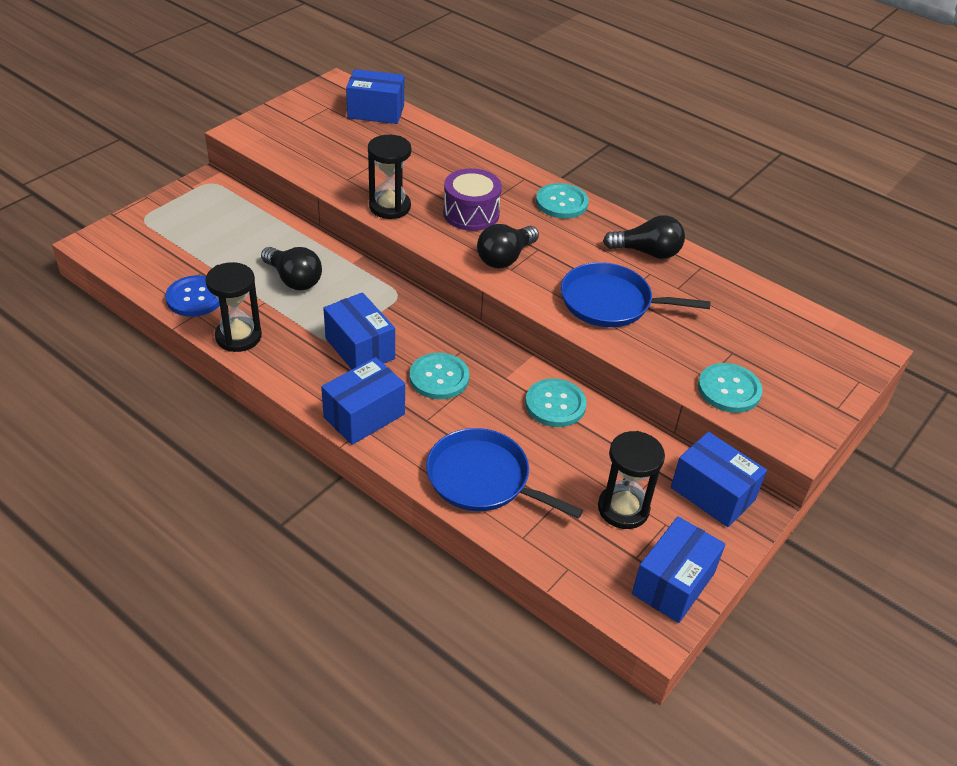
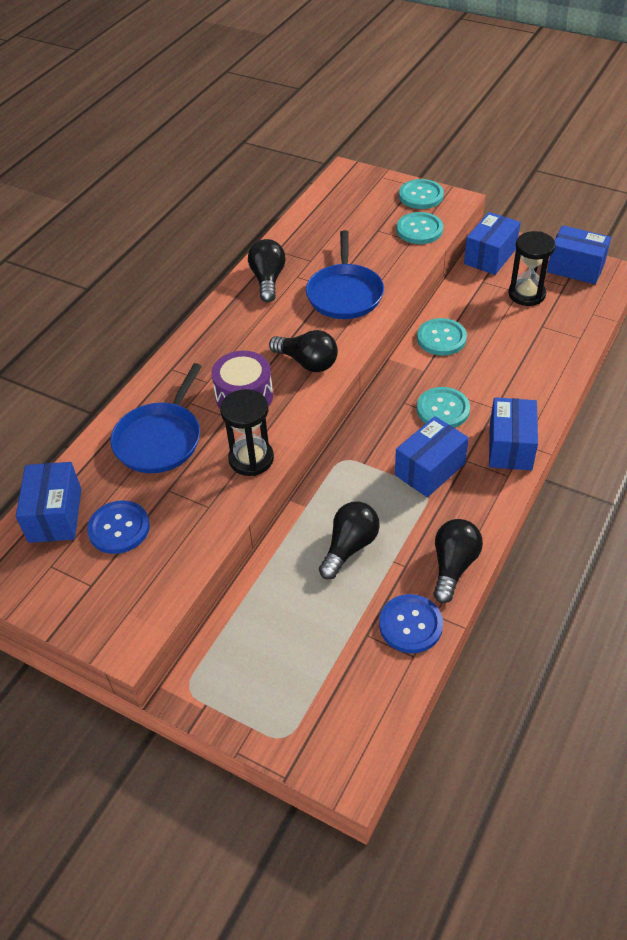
camera: 95 degrees left, 5 degrees up
(238, 337) = (453, 566): black hourglass -> black light bulb
(347, 137) = (119, 528): none -> blue button
(364, 416) = (510, 447): blue box -> blue box turned 60 degrees clockwise
(483, 479) = (539, 365): blue pan -> blue pan (160, 439)
(561, 203) = (207, 338): turquoise button -> turquoise button (421, 196)

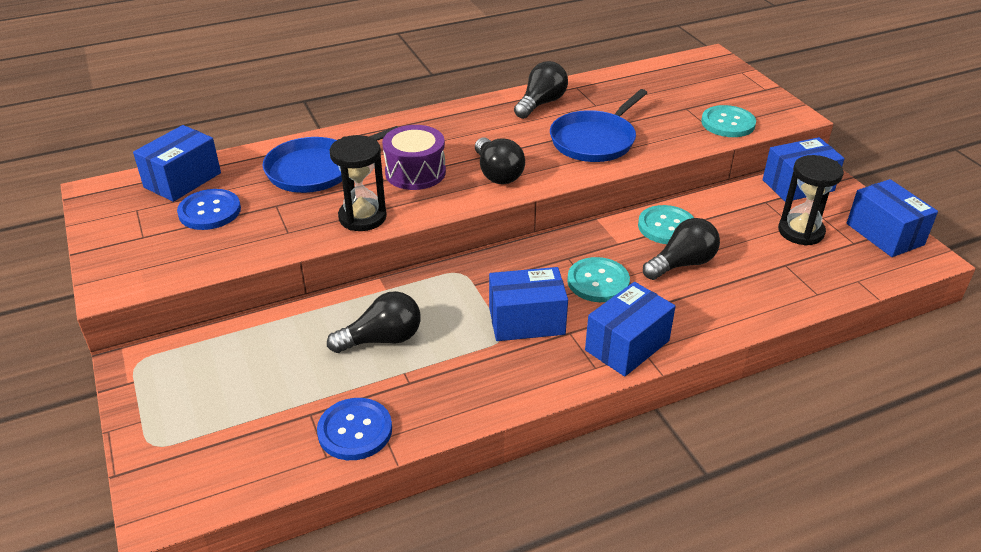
camera: 35 degrees right, 10 degrees down
(421, 196) = (762, 99): turquoise button -> none
(453, 566) = (451, 409): black light bulb -> black light bulb (682, 264)

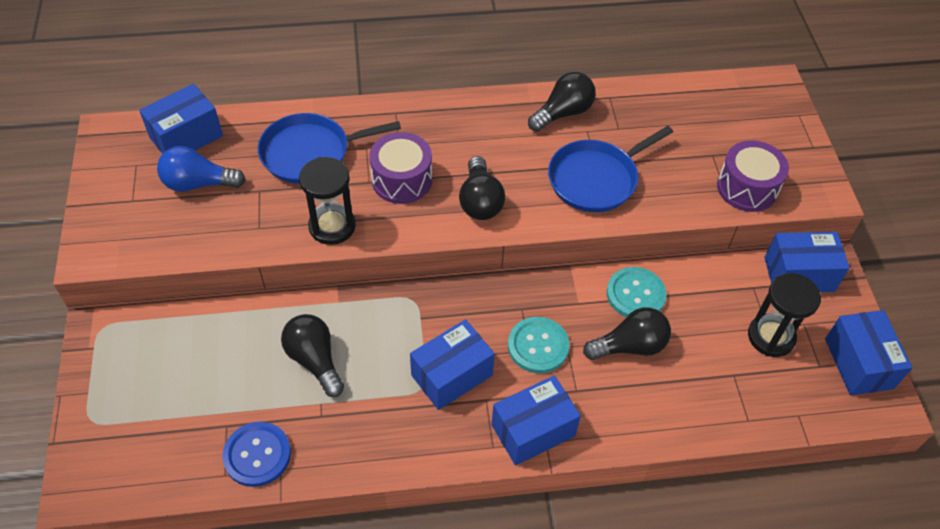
camera: 15 degrees right, 15 degrees up
(209, 211) = (198, 183): blue button -> blue light bulb
(382, 339) = (315, 360): black light bulb -> black light bulb turned 120 degrees counterclockwise
(526, 321) = (451, 375): blue box -> blue box turned 45 degrees counterclockwise
(728, 123) = (747, 188): turquoise button -> purple drum

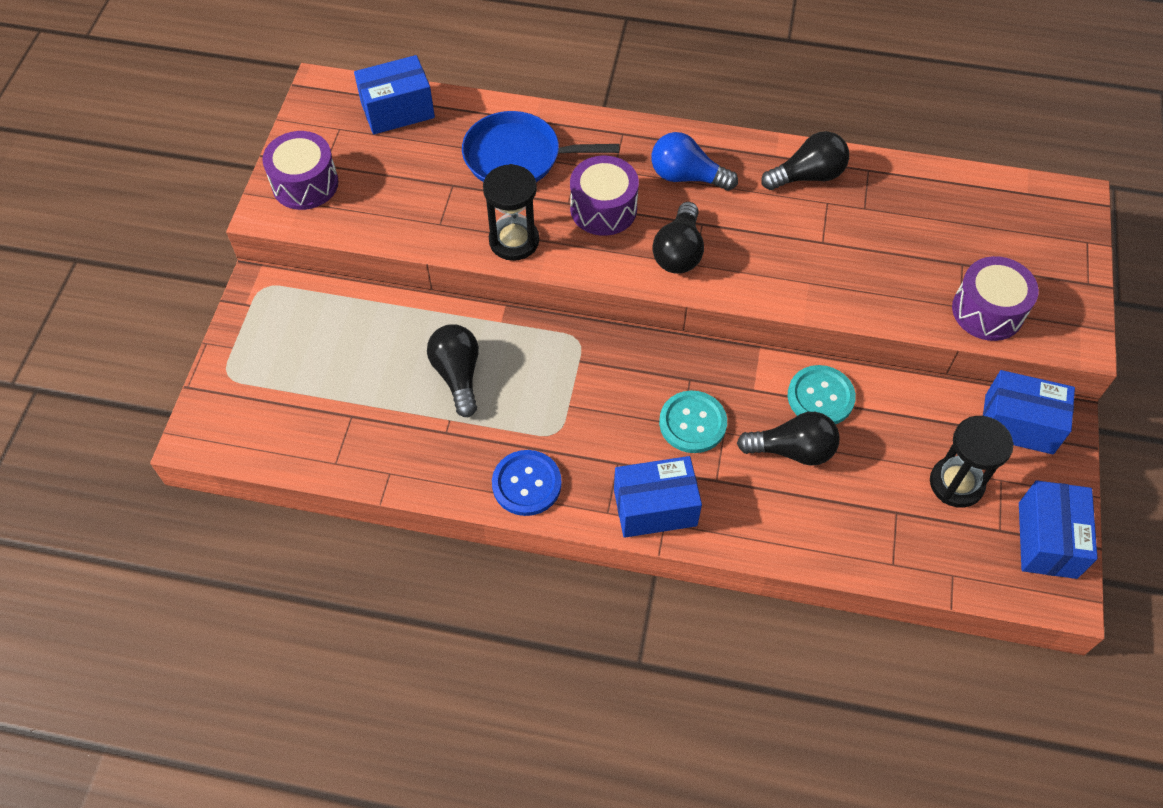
camera: 20 degrees right, 5 degrees up
(118, 222) = (305, 184): none -> purple drum
(198, 183) = (394, 163): blue light bulb -> blue light bulb (686, 176)
(257, 455) = (372, 453): blue button -> blue button (526, 484)
(451, 375) = (591, 428): blue box -> none
(596, 179) = (816, 259): blue pan -> none

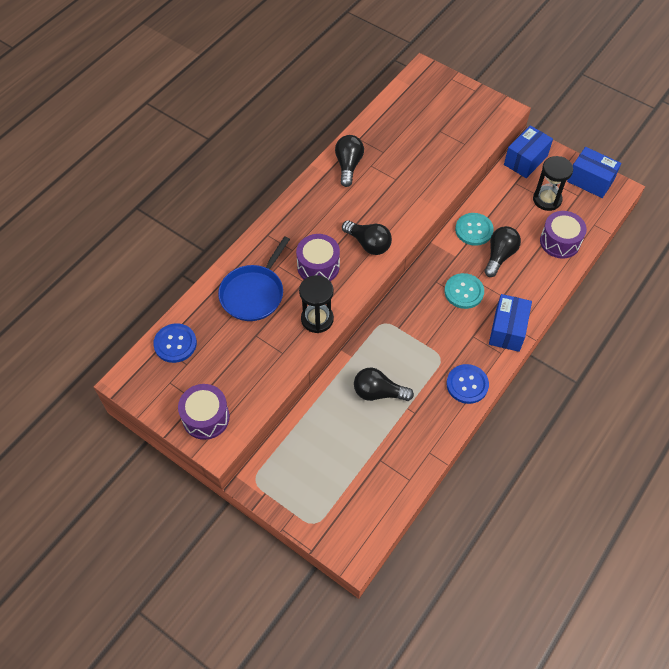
camera: 65 degrees left, 0 degrees up
(397, 110) = (175, 344): blue box -> blue button
(686, 176) = (317, 218): blue light bulb -> none
(987, 311) = (472, 135): purple drum -> purple drum (560, 242)

